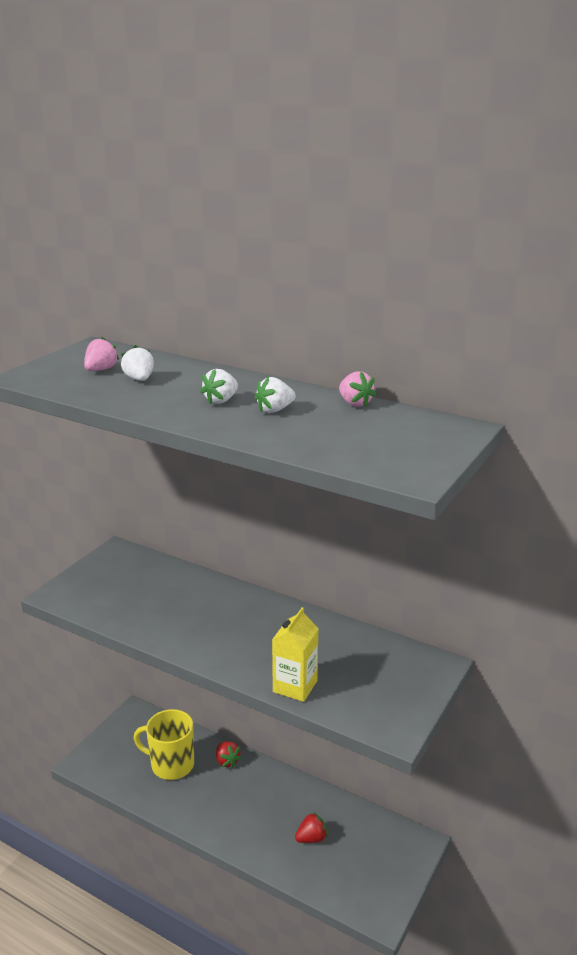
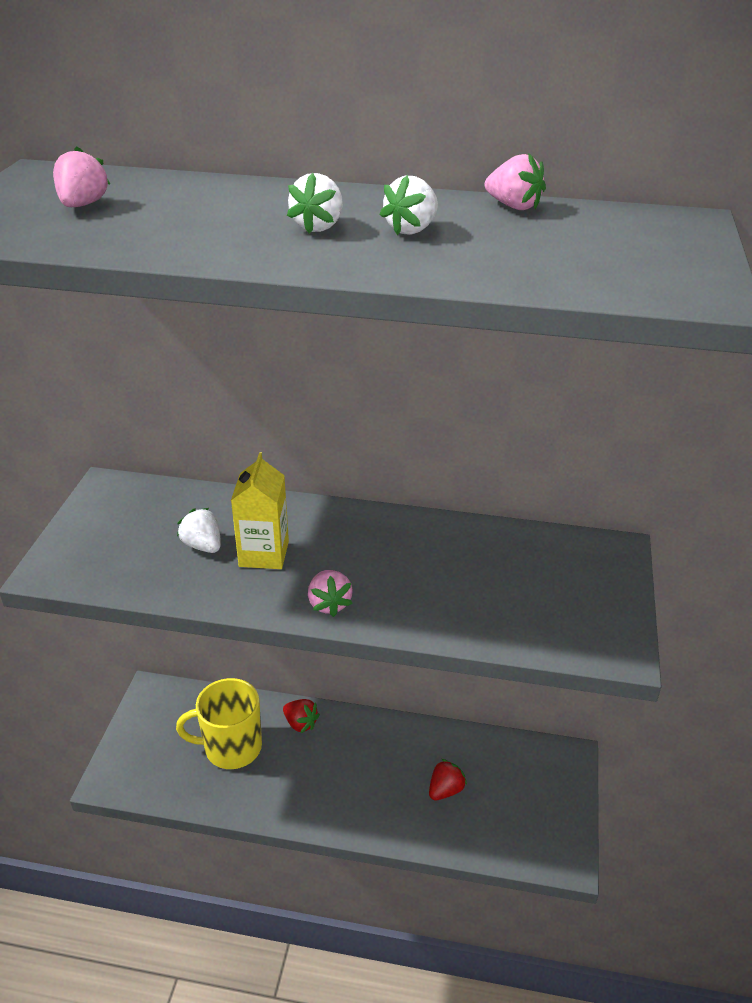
camera: 20 degrees left, 10 degrees up
(139, 379) = (160, 212): white strawberry -> white strawberry (203, 546)
(214, 654) = (329, 604): none -> pink strawberry
(295, 686) = (460, 622): yellow carton -> yellow carton (264, 554)

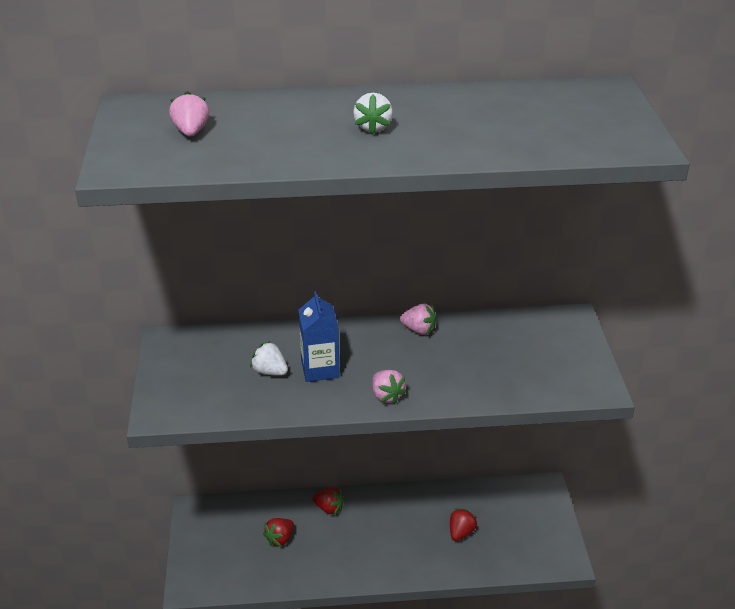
camera: 15 degrees left, 0 degrees up
(231, 747) = (280, 538): yellow mug -> red strawberry
(264, 554) = (320, 369): yellow carton -> blue carton
(412, 230) = (437, 121): white strawberry -> none
(513, 206) = (492, 92): pink strawberry -> pink strawberry (419, 330)

